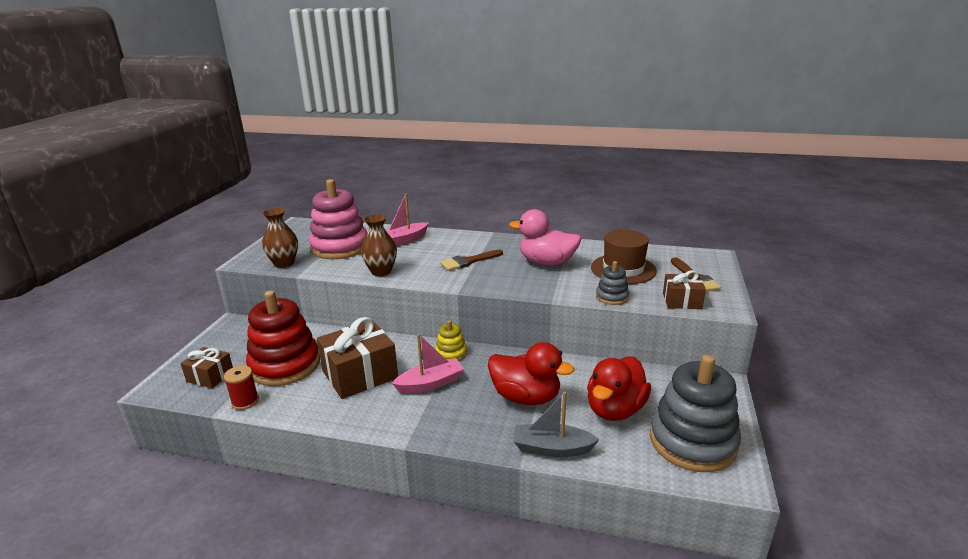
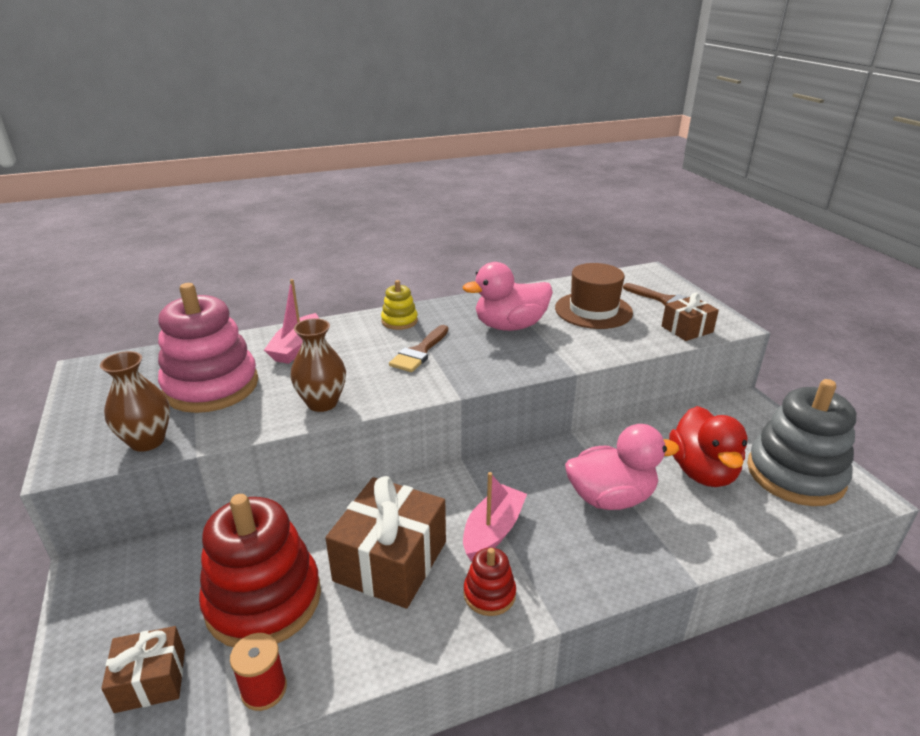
camera: 35 degrees left, 5 degrees up
(390, 412) = (489, 594): none -> red stacking toy
(451, 353) = (471, 480): yellow stacking toy -> yellow stacking toy (399, 321)
(526, 397) = (610, 498): red duck -> pink duck
(552, 448) = (700, 545): grey boat -> none
(612, 297) = (624, 346): grey stacking toy -> none

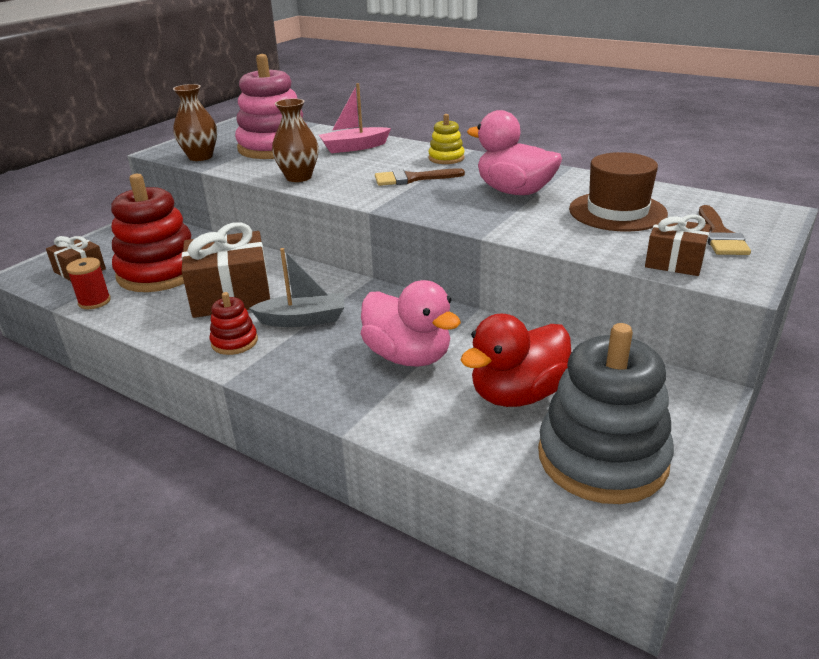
camera: 55 degrees right, 0 degrees up
(493, 531) = (303, 319): pink boat -> grey boat

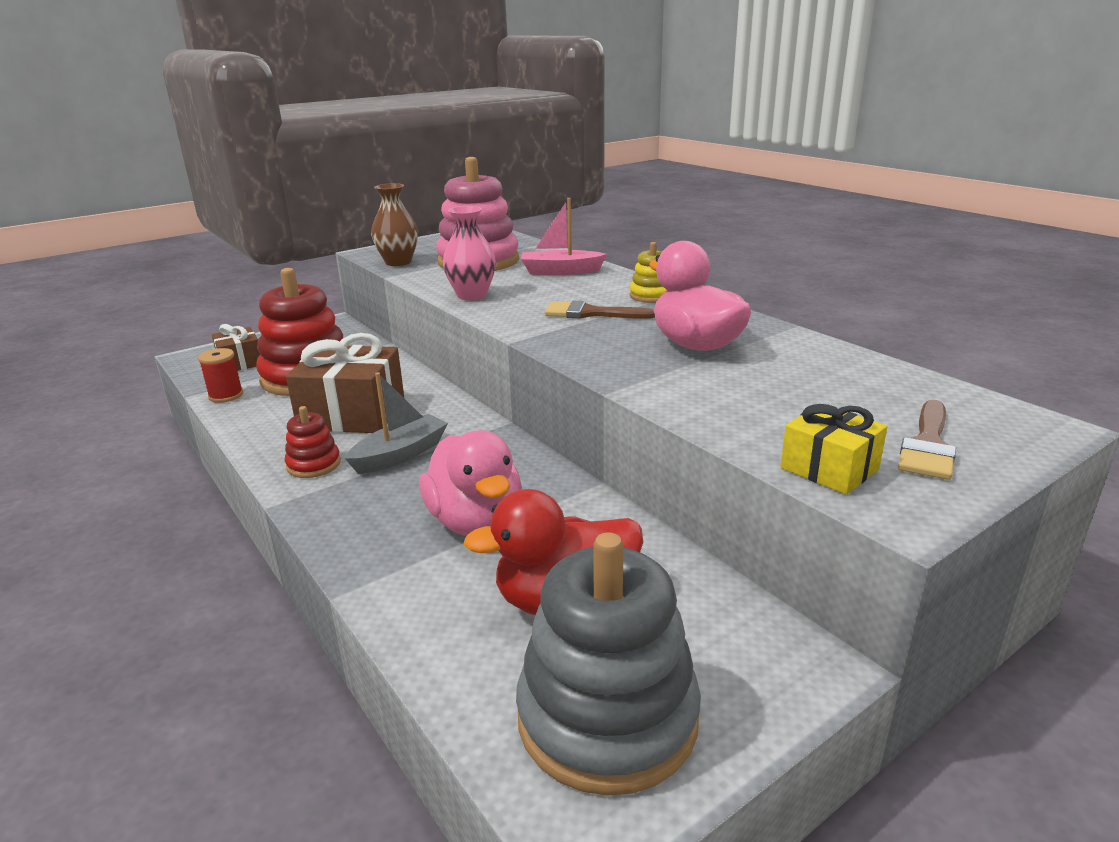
camera: 20 degrees right, 5 degrees down
(298, 177) = (472, 295): brown vase -> pink vase
(303, 319) = (400, 455): grey boat -> grey boat turned 60 degrees counterclockwise
(617, 211) = (807, 389): brown hat -> none
(674, 261) = (829, 468): brown gift -> yellow gift

